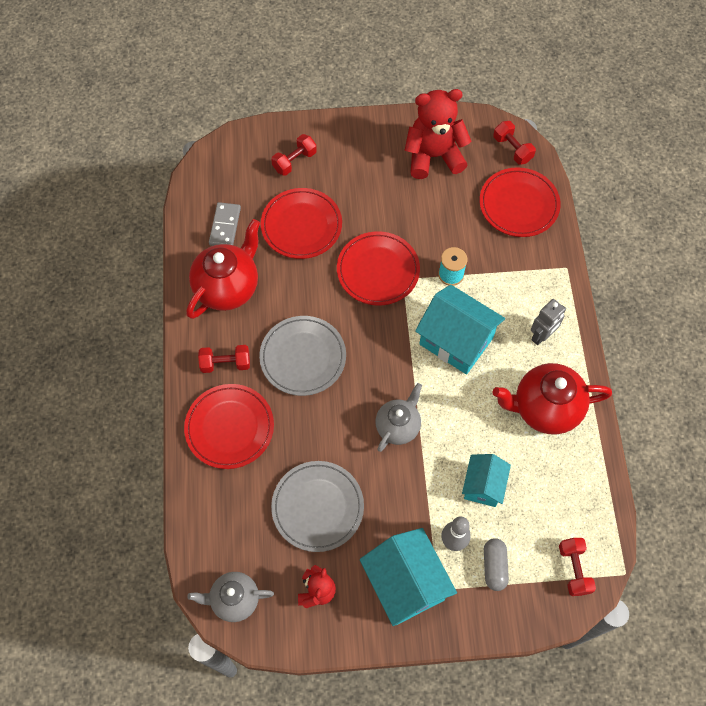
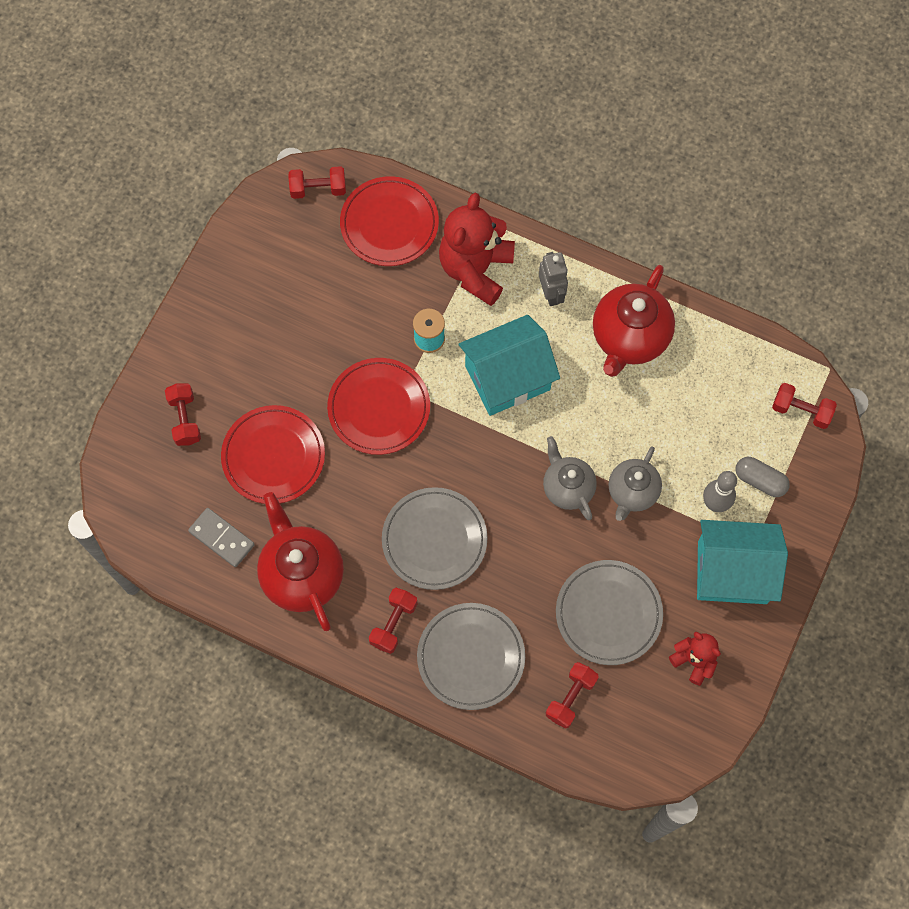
camera: 60 degrees left, 5 degrees up
(229, 427) = (471, 657): red plate -> grey plate
(234, 600) = (659, 746): grey teapot -> grey teapot (632, 492)
(237, 514) = (571, 698): none -> red dumbbell
(433, 156) = (275, 272): red teddy bear -> red teddy bear (475, 269)
(483, 486) = (675, 443): turquoise house -> none

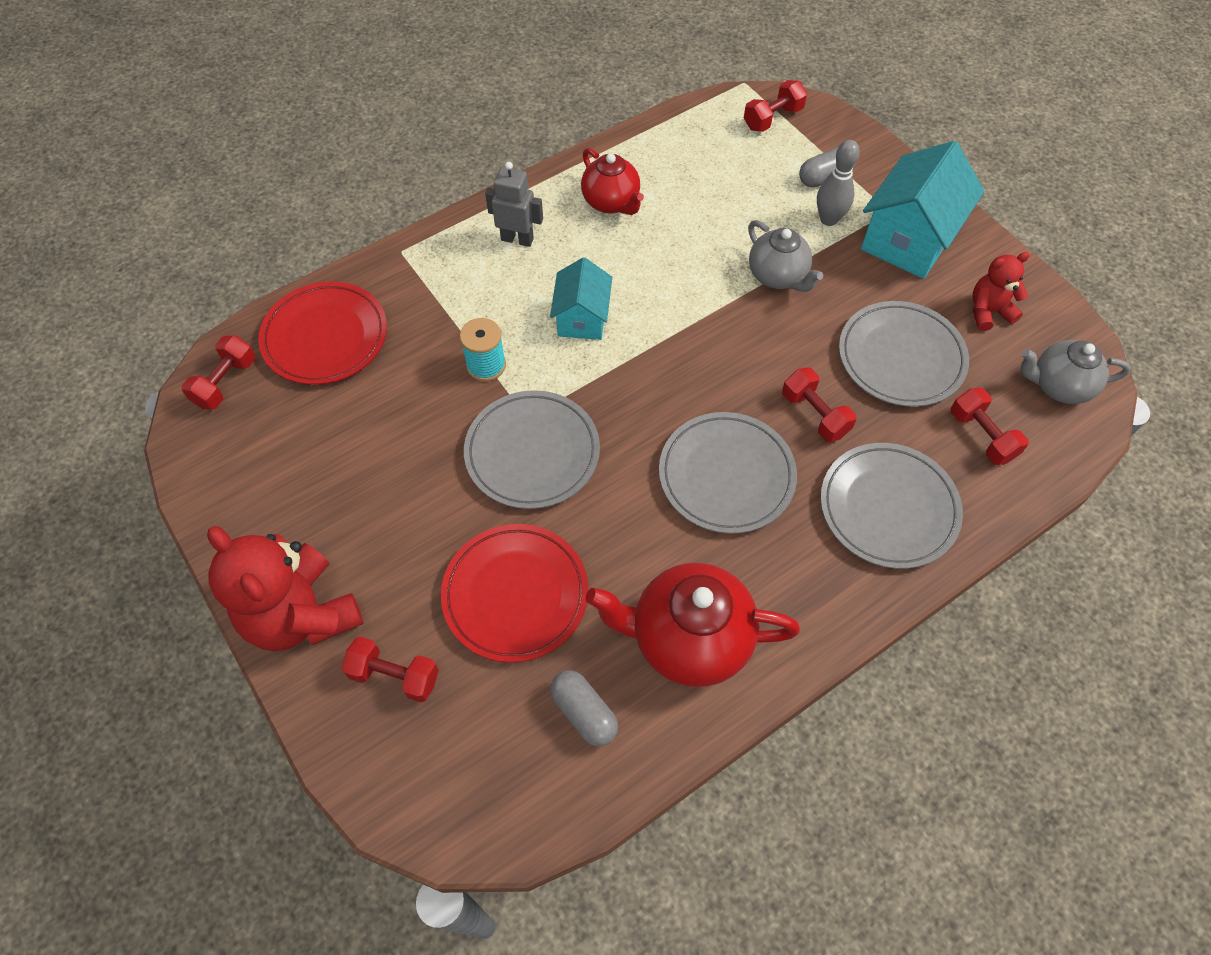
camera: 60 degrees left, 10 degrees down
(221, 538) = (584, 712): grey domino -> grey capsule
(379, 408) = (532, 452): red plate -> grey plate
(393, 624) = (807, 568): red dumbbell -> red dumbbell (815, 414)
(475, 269) = (440, 287): red teddy bear -> red teddy bear (302, 614)
(507, 378) = (582, 318): turquoise house -> turquoise house, size x0.61
(567, 488) = (739, 326): grey teapot -> grey teapot (1058, 386)
(629, 338) = (611, 202): red teapot -> red teapot, size x0.63

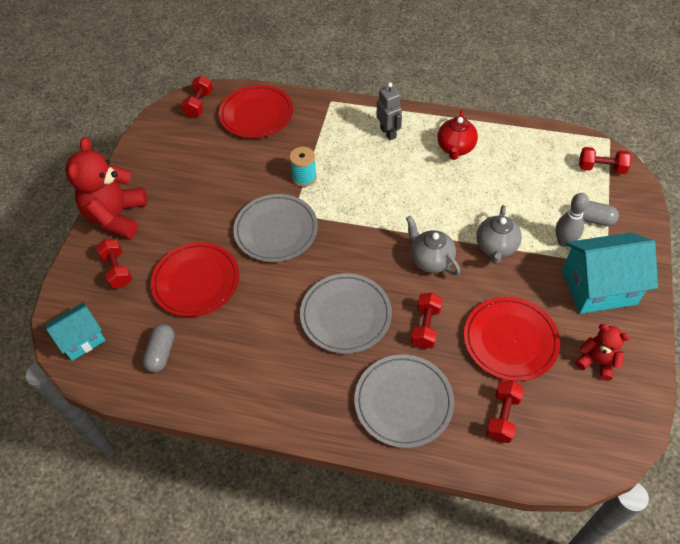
camera: 50 degrees right, 5 degrees down
(225, 382) = (199, 104): red dumbbell -> red dumbbell turned 60 degrees counterclockwise
(582, 318) = (372, 191): turquoise house -> turquoise house (82, 339)
(688, 639) = (237, 367): red teapot -> none
(901, 357) = (510, 340): grey plate -> red plate
(1058, 386) = (586, 435): grey teapot -> grey teapot (431, 260)

